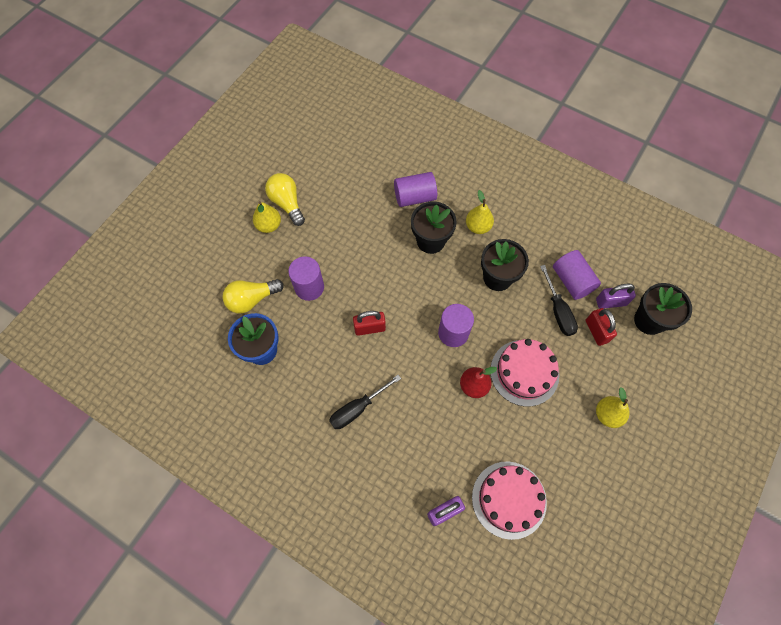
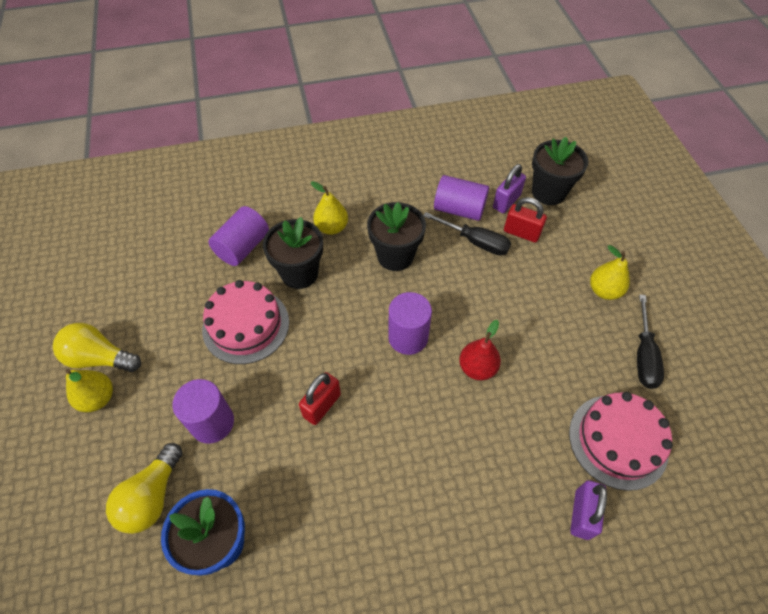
camera: 45 degrees left, 10 degrees down
(358, 408) = (393, 499): black screwdriver -> black screwdriver (643, 355)
(524, 372) = (505, 316): pink cake -> pink cake (246, 325)

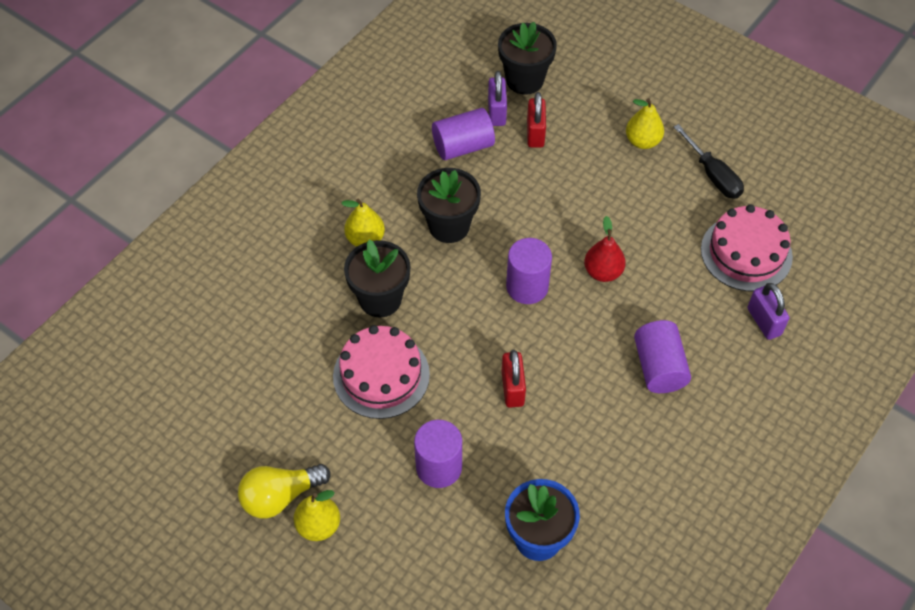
camera: 40 degrees left, 0 degrees up
(152, 497) = (451, 552): yellow light bulb -> none
(243, 247) = (301, 313): purple cylinder -> purple cylinder (659, 367)
(475, 242) = (504, 167): black screwdriver -> none
(521, 233) = (535, 133): red padlock -> red padlock turned 75 degrees counterclockwise

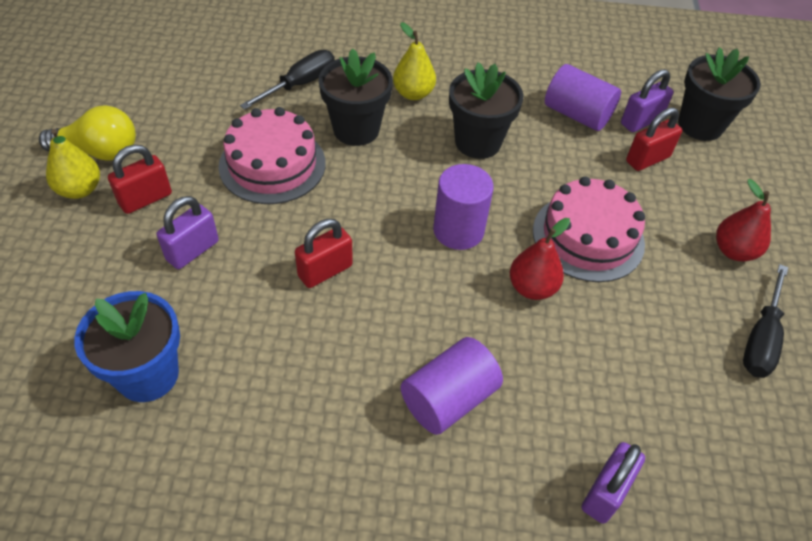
camera: 55 degrees right, 5 degrees down
(280, 496) = (99, 151): yellow light bulb -> yellow light bulb turned 150 degrees clockwise
(297, 313) = (299, 84): none -> black screwdriver
(361, 480) = (145, 199): none -> red padlock
(439, 467) = (192, 250): purple cylinder -> purple padlock
(642, 141) = (733, 251): yellow pear -> red pear
(746, 253) = (687, 424): pink cake -> pink cake (588, 237)

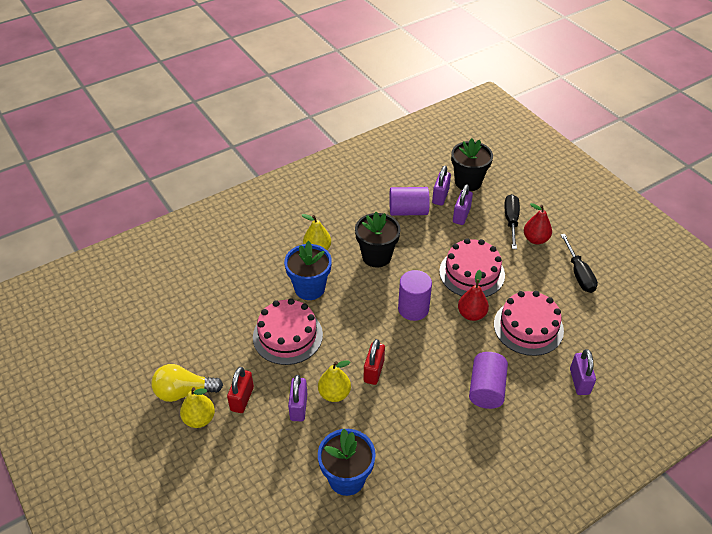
camera: 35 degrees left, 5 degrees down
(99, 151) = (184, 392): yellow light bulb -> yellow light bulb turned 150 degrees counterclockwise
(249, 264) = (334, 394): none -> yellow pear
(299, 84) = (251, 282): black screwdriver -> black screwdriver (511, 221)
(356, 129) = (309, 288): black flower pot -> blue flower pot
(600, 359) = (528, 327): none -> pink cake
(647, 159) = (461, 215): red padlock -> purple padlock

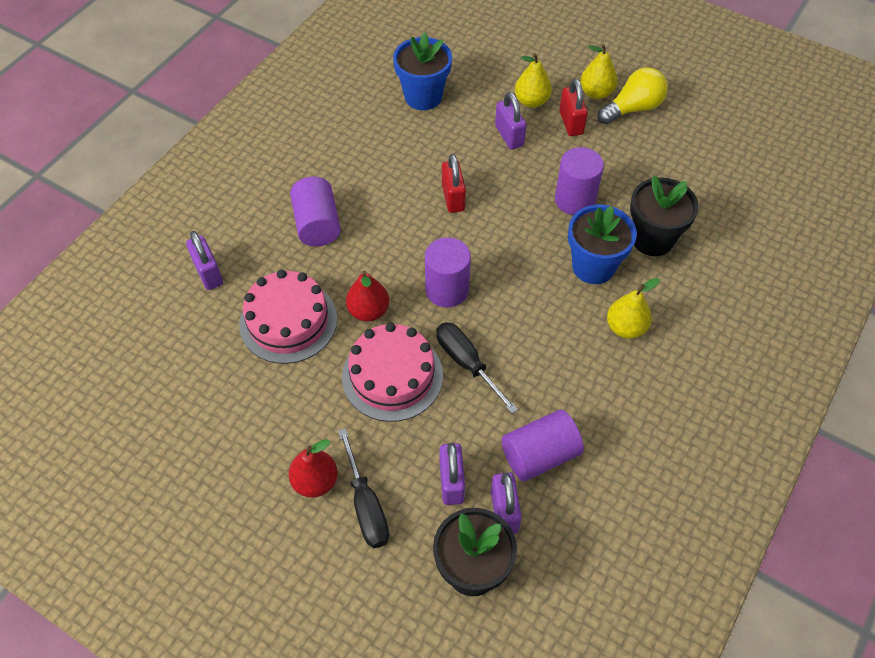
camera: 155 degrees right, 10 degrees up
(287, 336) = (574, 200): pink cake -> purple cylinder
(334, 394) = (481, 160): yellow pear -> yellow pear (531, 101)
(376, 256) = (538, 349): black flower pot -> black flower pot (652, 239)
(578, 273) = (234, 439): black screwdriver -> black screwdriver (467, 364)

